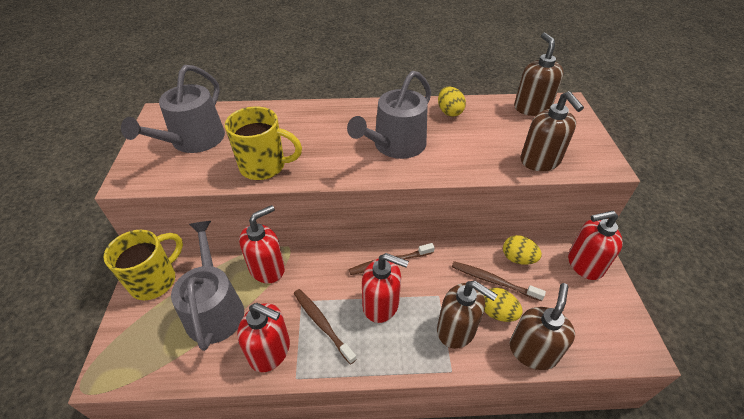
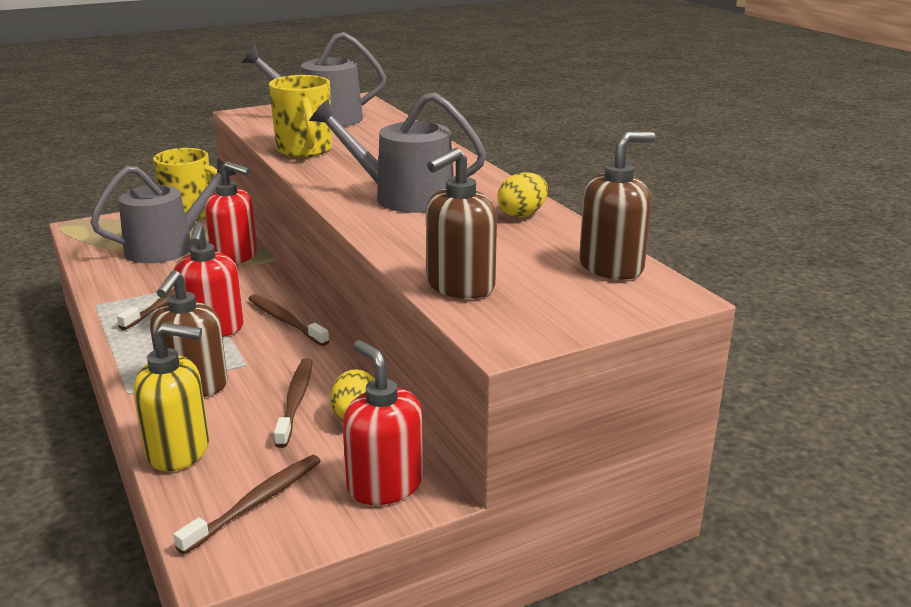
camera: 65 degrees right, 20 degrees down
(270, 351) = (124, 284): red soap dispenser -> none
(497, 313) = (236, 413): yellow egg -> none
(532, 351) = (179, 450): brown soap dispenser -> yellow soap dispenser
(592, 322) = (255, 503): none -> brown toothbrush

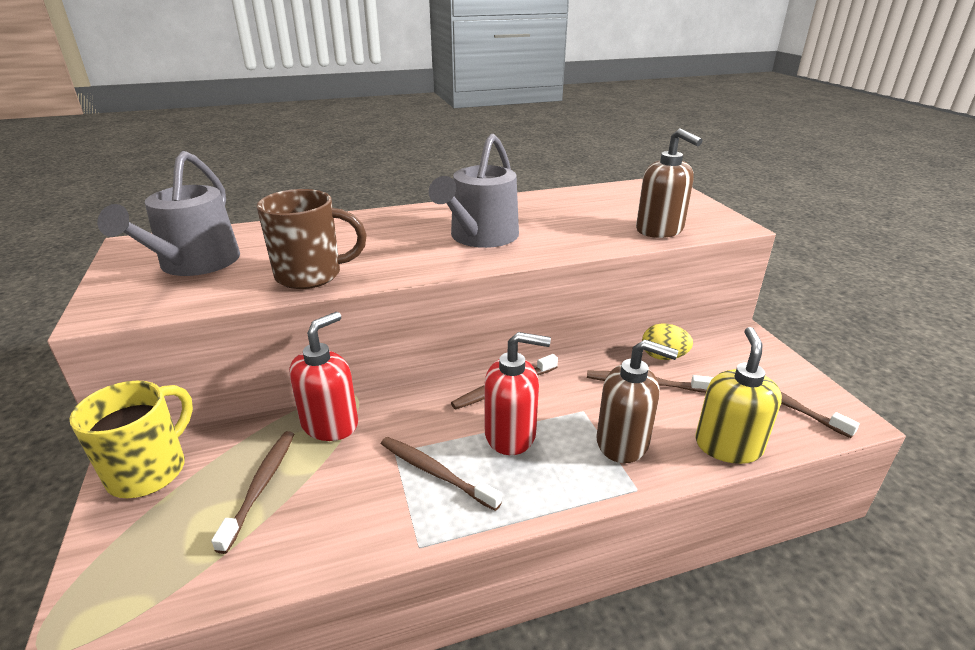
camera: 80 degrees left, 5 degrees up
(168, 247) = (261, 487): grey watering can -> brown toothbrush
(305, 150) = (311, 275): yellow mug -> brown mug
(384, 485) = (742, 349): red soap dispenser -> none
(522, 214) = (532, 203): yellow egg -> none
(611, 267) = (625, 191): brown soap dispenser -> none

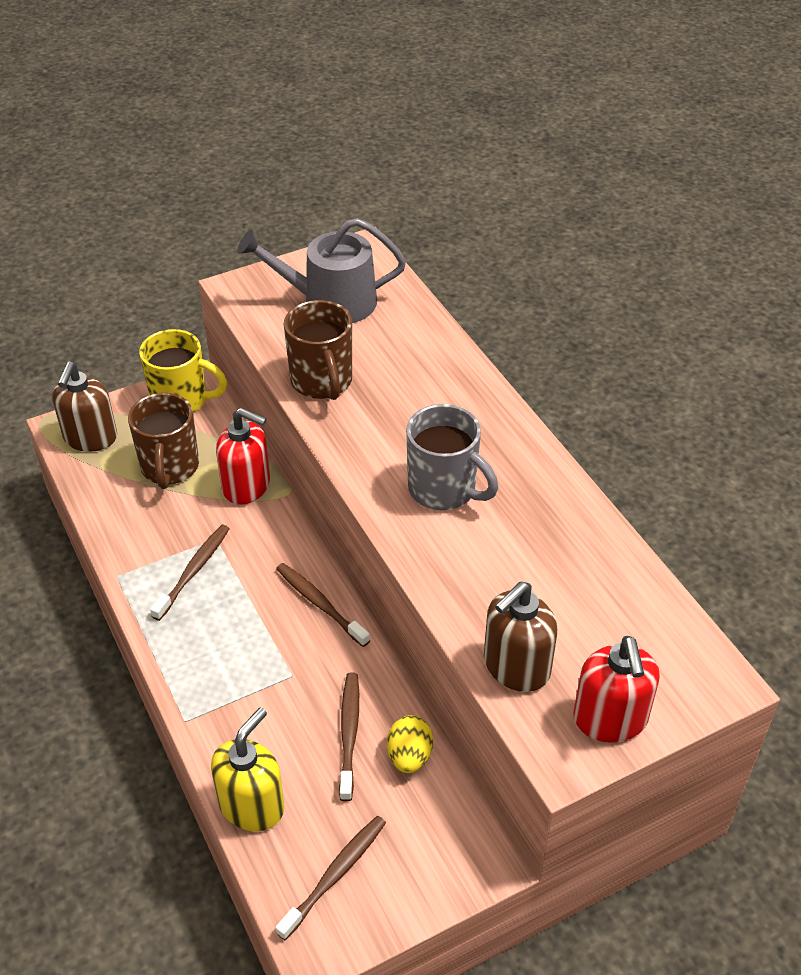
camera: 80 degrees right, 15 degrees up
(261, 487) = (170, 468): brown toothbrush -> brown mug
(480, 237) = (444, 489): grey watering can -> grey mug
(511, 435) = (248, 618): red soap dispenser -> red soap dispenser (610, 719)
(623, 442) = (247, 710): brown soap dispenser -> brown soap dispenser (90, 438)
(728, 446) = (252, 805): yellow soap dispenser -> yellow soap dispenser turned 60 degrees counterclockwise

